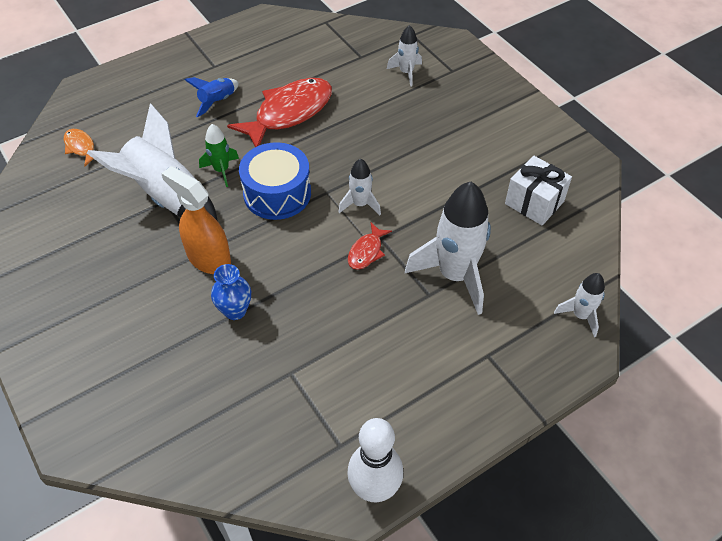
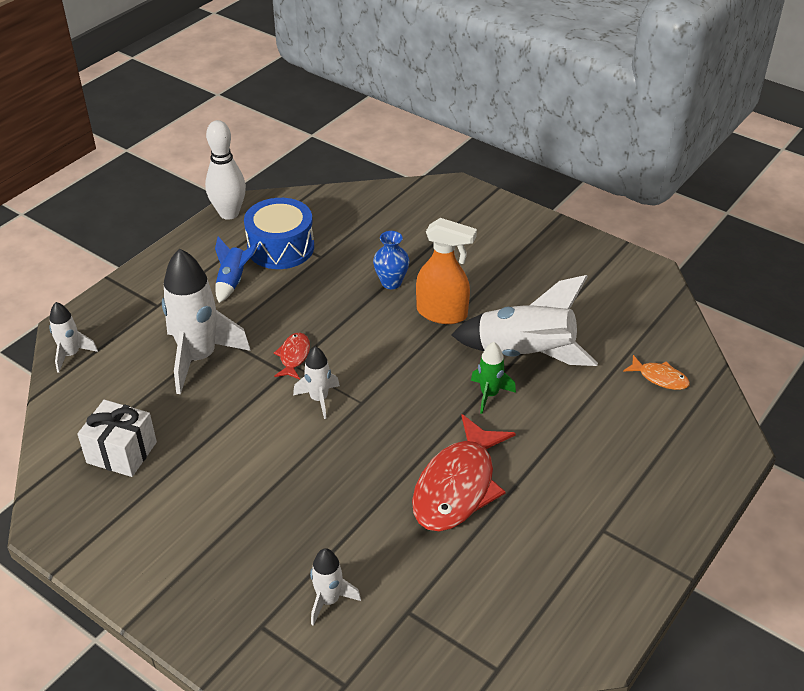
camera: 160 degrees right, 10 degrees down
(217, 102) = (557, 476): blue rocket -> blue rocket (233, 281)
(277, 193) = (414, 387): blue drum -> blue drum (281, 247)

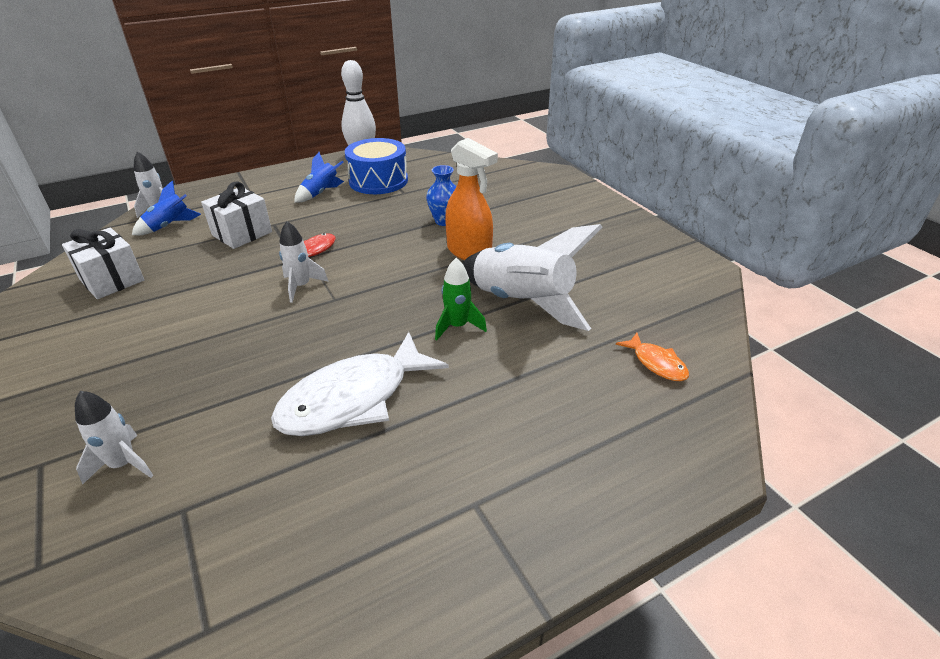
camera: 25 degrees right, 5 degrees down
(108, 372) = (169, 226): none -> blue rocket
(199, 358) = (242, 233): white rocket -> white gift
(458, 486) = (353, 398): red fish -> white fish

